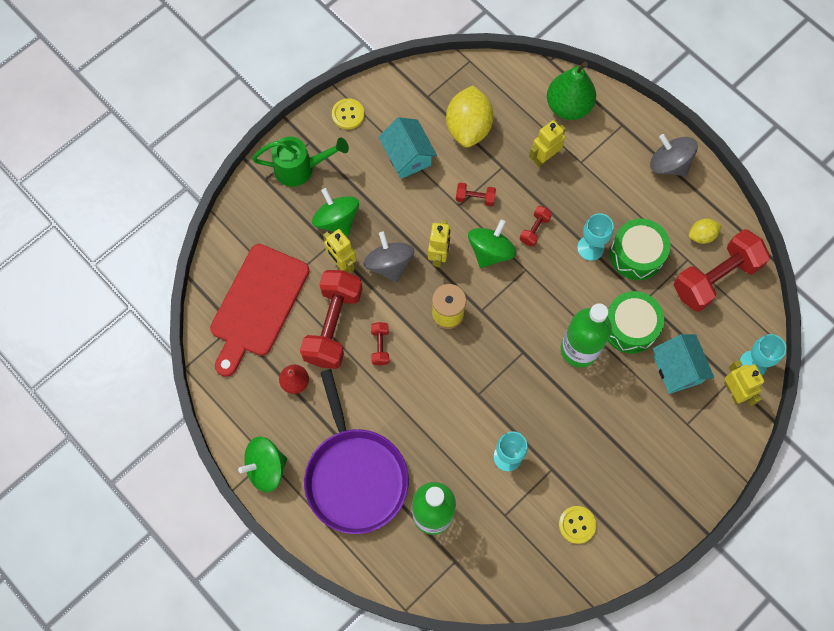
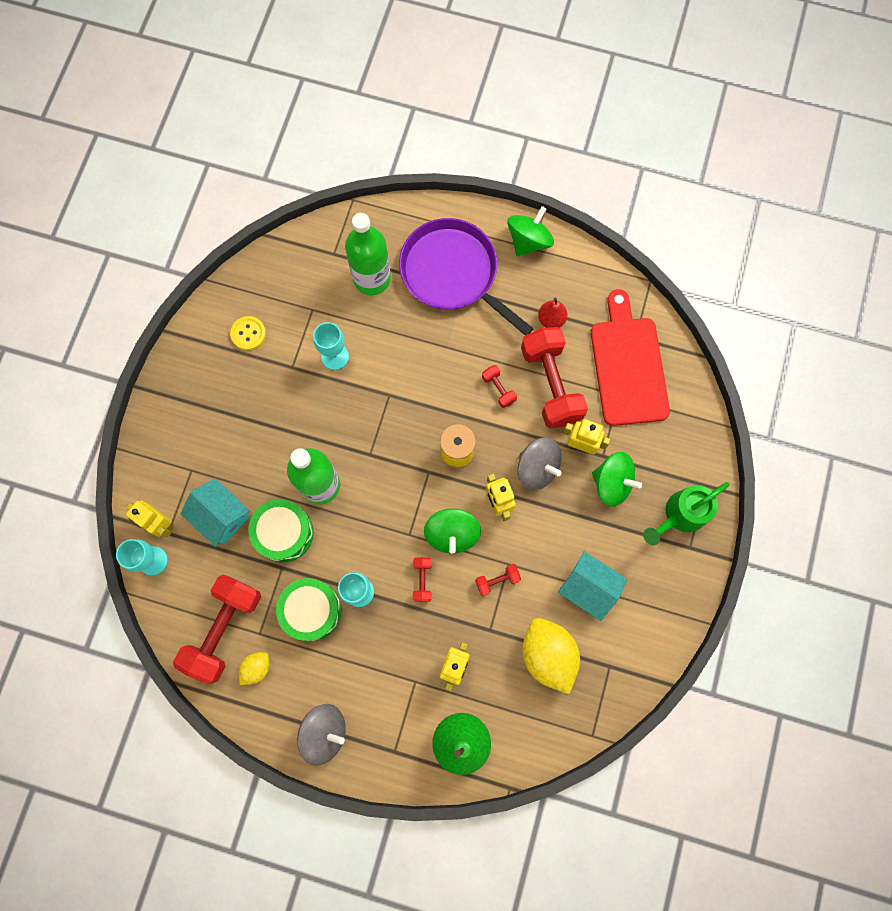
camera: 150 degrees right, 5 degrees up
(348, 114) = (674, 599): yellow button -> none

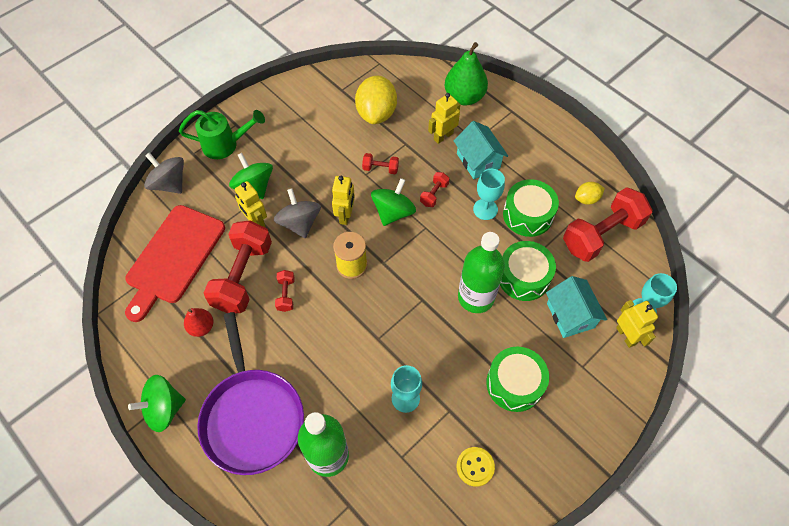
camera: 150 degrees left, 15 degrees down
(246, 420) = (514, 383): none -> green drum
(324, 732) = (554, 141): grey spinning top -> grey spinning top (169, 184)
(588, 587) = (321, 135): turquoise house -> turquoise house (478, 161)

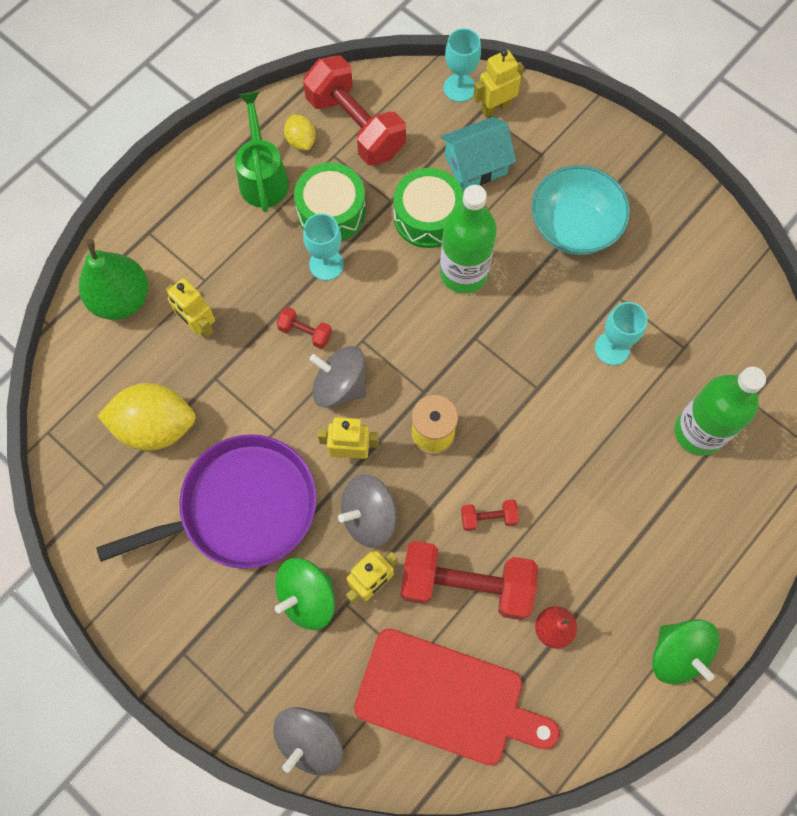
camera: 95 degrees left, 10 degrees up
(225, 145) = (226, 662): green watering can -> green watering can (263, 177)
(252, 417) = (668, 533): purple pan -> purple pan (241, 507)
(380, 168) = (263, 410): red dumbbell -> none
(393, 212) = (340, 385): green spinning top -> grey spinning top
(475, 467) = (680, 267): yellow button -> none
(478, 161) = (243, 276): turquoise house -> none
(514, 383) = (574, 227): green drum -> turquoise bowl

